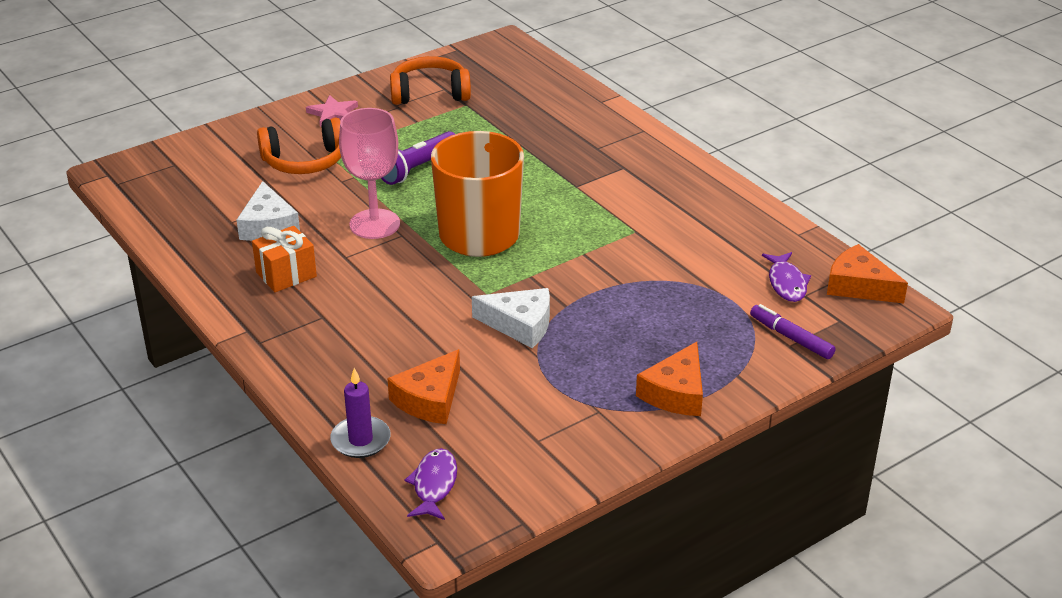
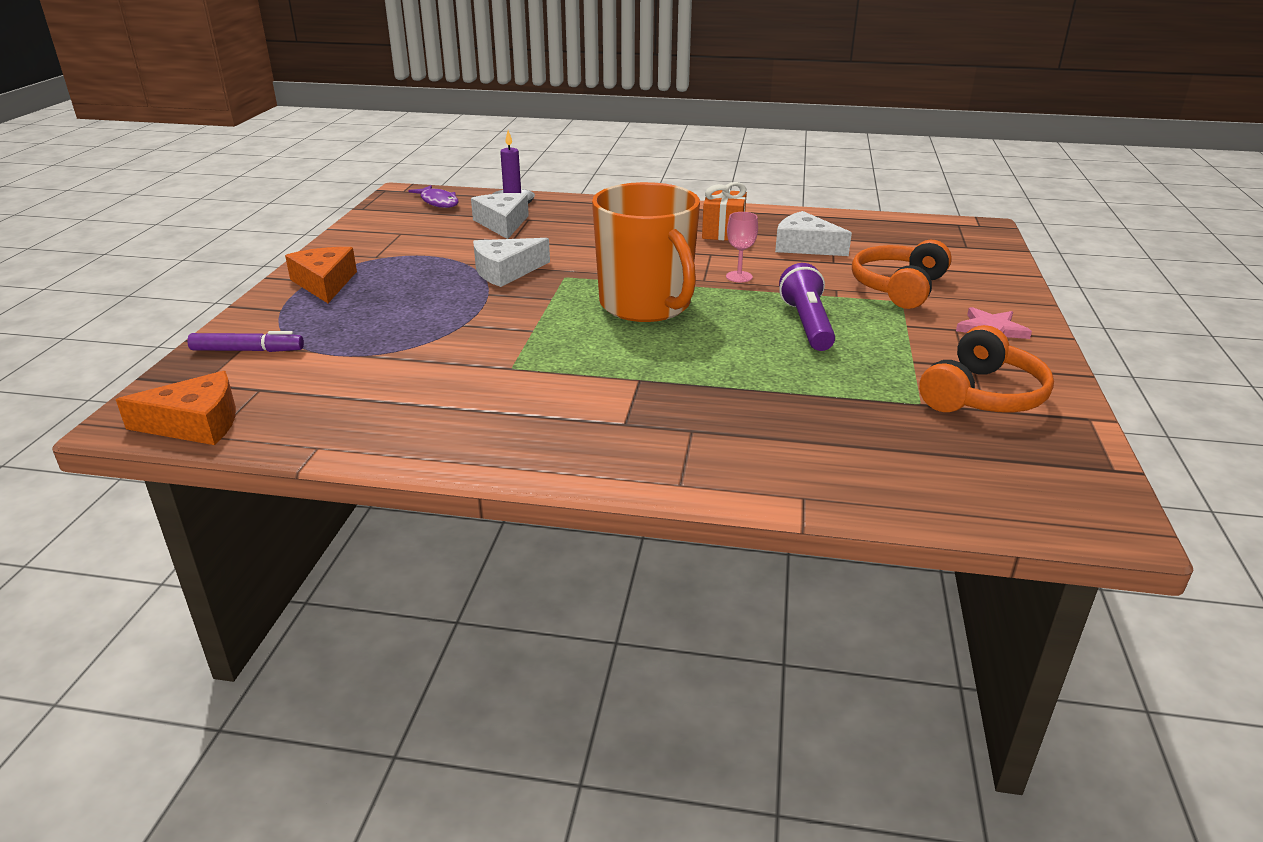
camera: 135 degrees right, 5 degrees down
(374, 224) = (739, 277): pink goblet -> pink goblet, size x0.49
(430, 399) = (502, 223): orange cheese -> white cheese
(786, 283) = (289, 391): purple fish -> none

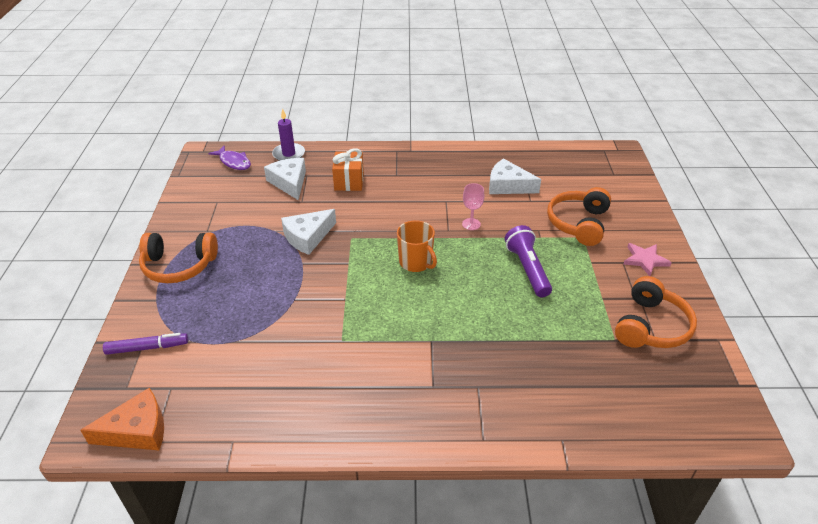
camera: 10 degrees left, 10 degrees up
(325, 283) = (179, 266): orange cheese -> orange headphones
(646, 305) = (416, 262): orange mug -> orange mug, size x0.52
(723, 232) = (449, 176): orange gift -> orange gift (349, 181)

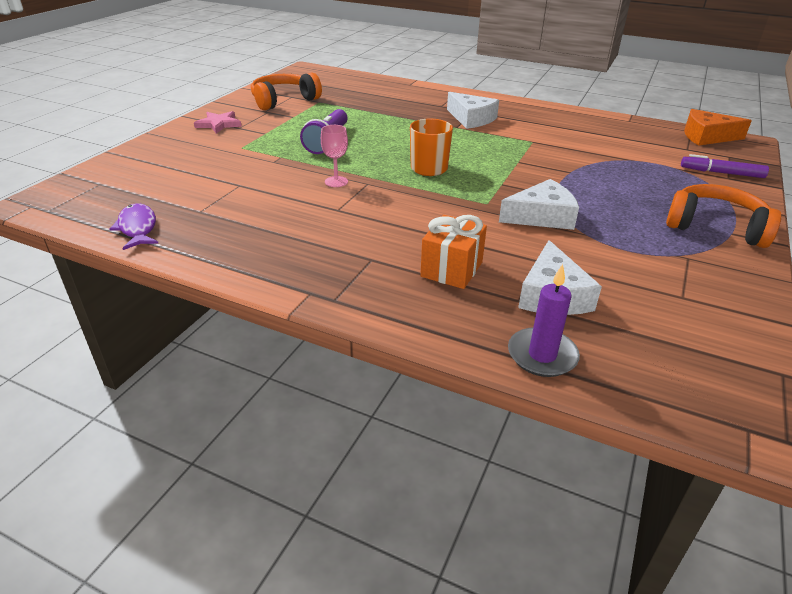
camera: 155 degrees left, 5 degrees down
(234, 162) = (663, 371): purple fish -> purple fish (138, 228)
(508, 185) = (240, 205): white cheese -> white cheese (471, 119)
(578, 223) = (226, 156): orange headphones -> none

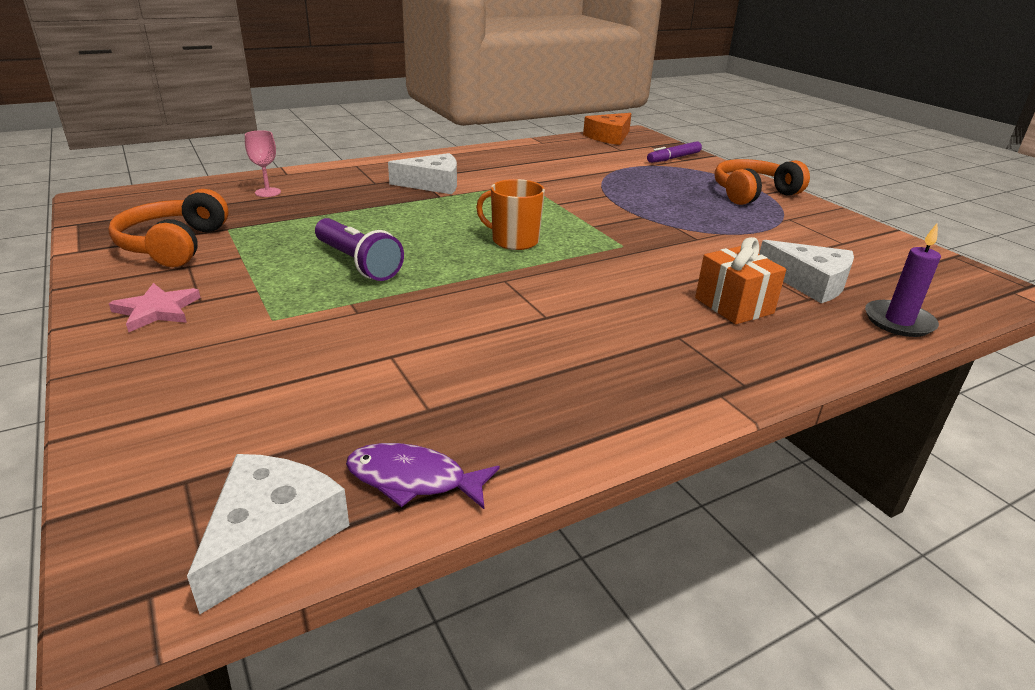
camera: 55 degrees left, 5 degrees down
(336, 182) = (475, 294): pink goblet -> pink goblet (268, 192)
(542, 216) = (674, 236): white cheese -> white cheese (271, 535)

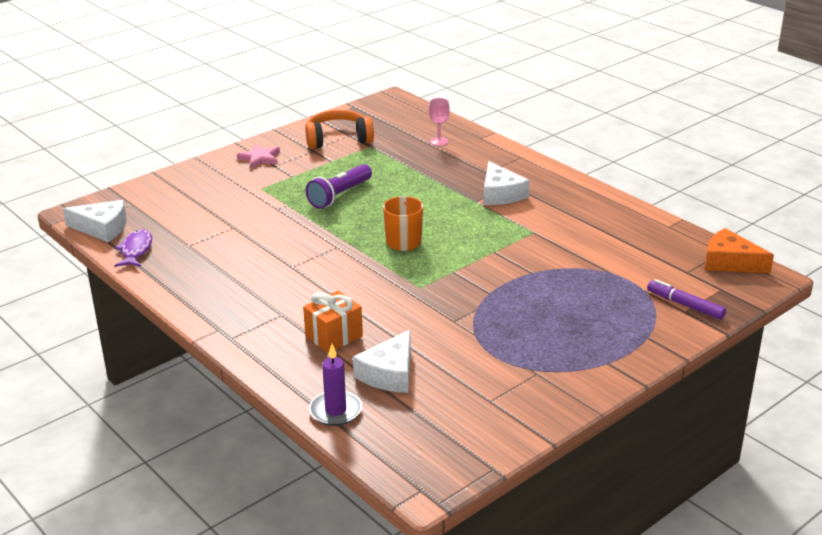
camera: 80 degrees right, 0 degrees up
(753, 193) = (600, 354): orange headphones -> none

